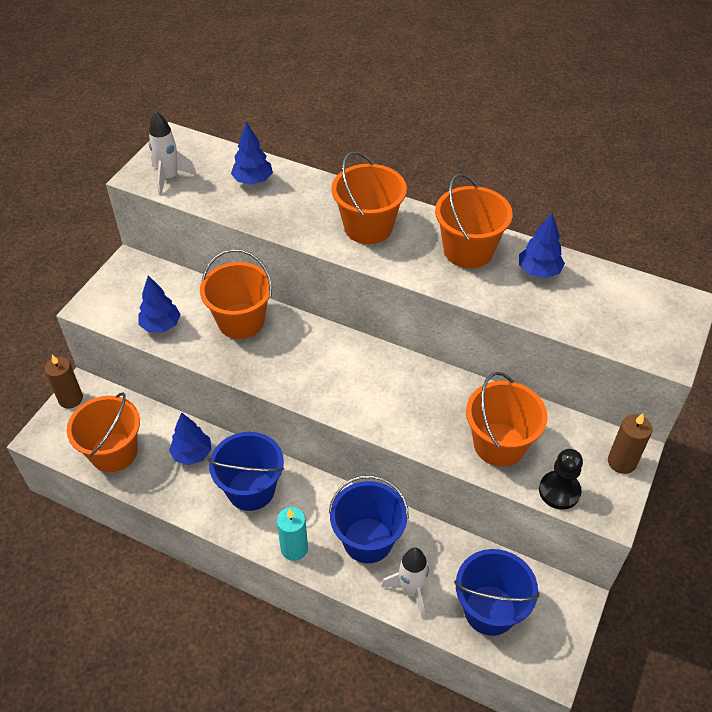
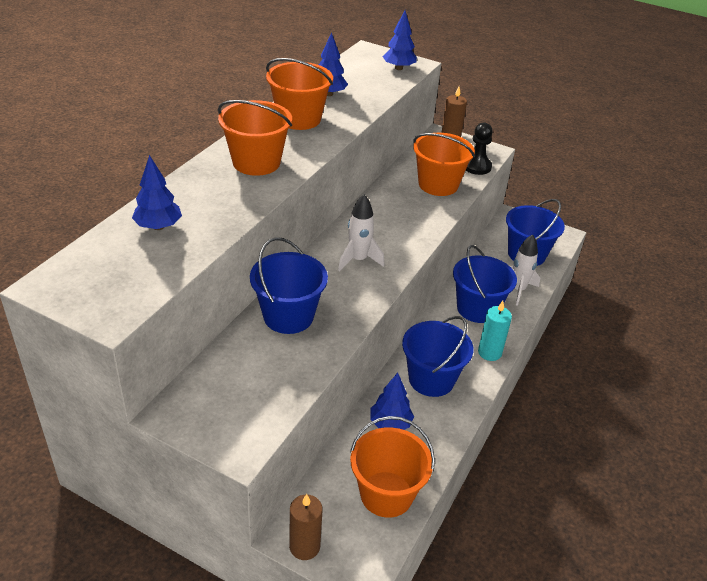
camera: 90 degrees left, 10 degrees down
(161, 325) = (284, 380): blue tree -> blue tree (398, 68)
(169, 178) = (127, 290): white rocket -> white rocket (358, 260)
(241, 321) = (288, 316): orange bucket -> blue bucket

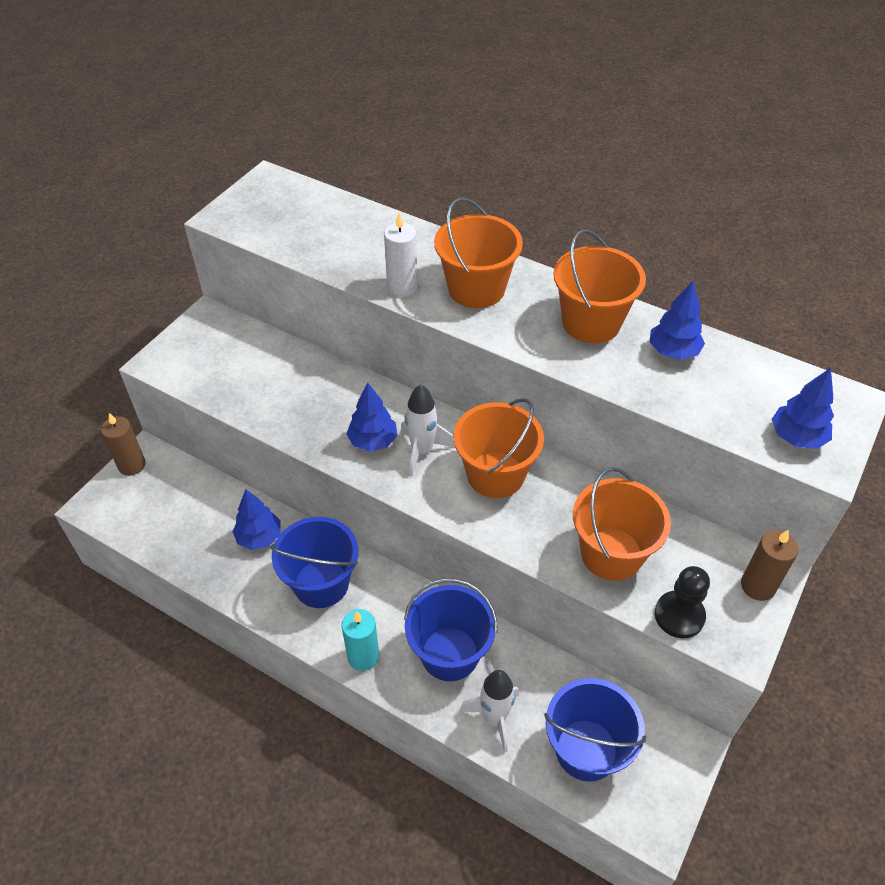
camera: 95 degrees right, 10 degrees up
(158, 226) = (350, 229): blue tree -> blue tree (373, 441)
(249, 197) = (402, 287): none -> white candle
(288, 316) = (324, 389): blue bucket -> none
(386, 494) = (172, 529): orange bucket -> orange bucket (495, 474)

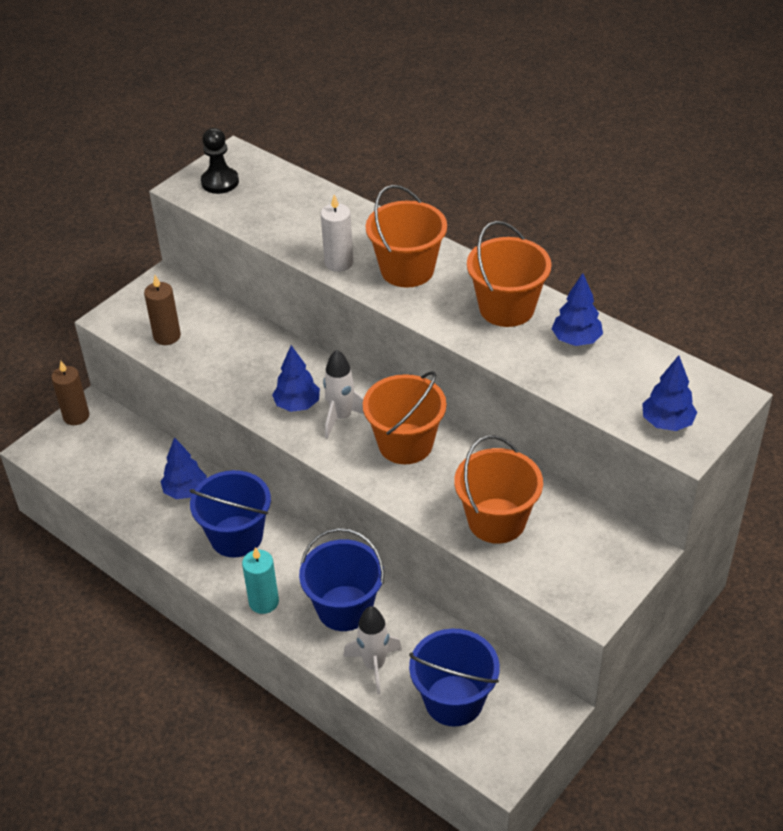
camera: 10 degrees right, 5 degrees down
(679, 615) = (545, 577): black pawn -> black pawn (220, 182)
(757, 586) = (626, 561): brown candle -> brown candle (167, 336)

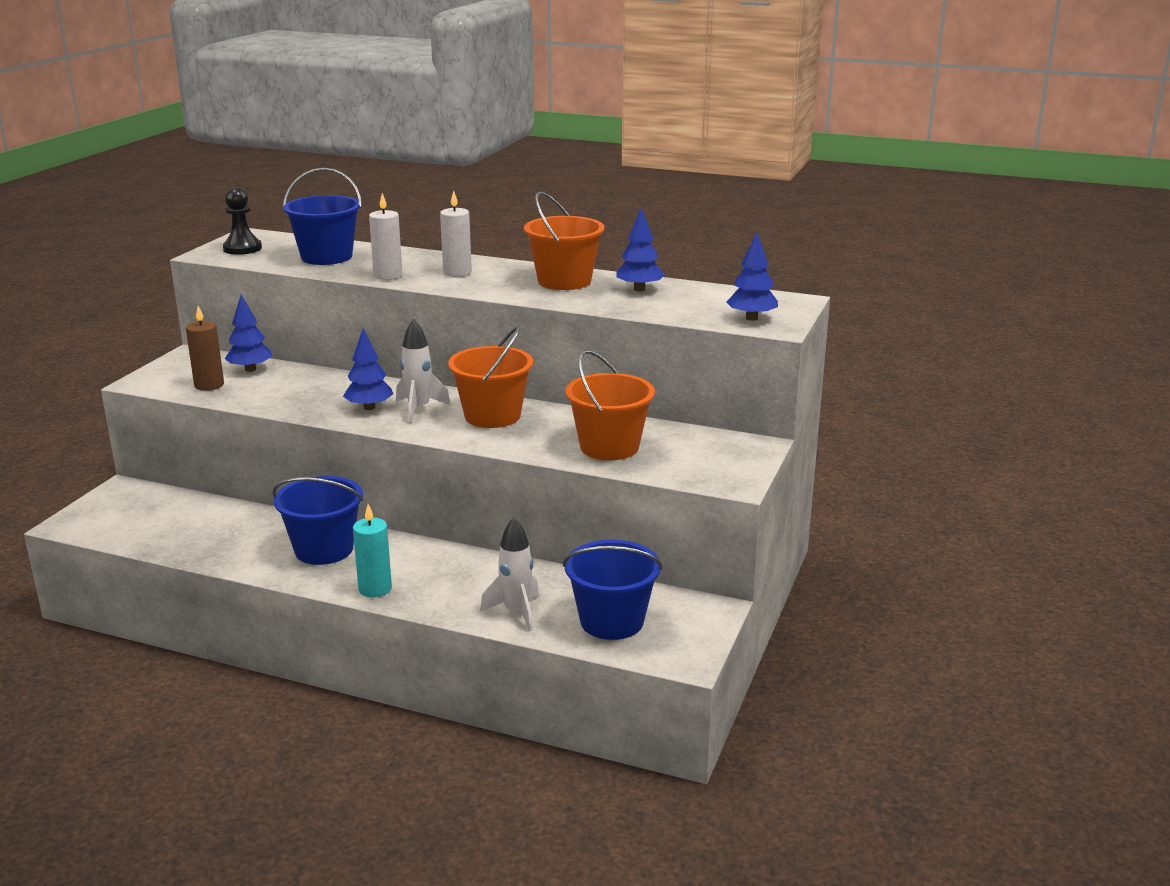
camera: 20 degrees left, 20 degrees down
(76, 416) = (107, 496): brown candle -> none
(185, 491) = (253, 528): blue tree -> blue tree (250, 369)
(344, 608) = (464, 579): blue bucket -> blue bucket (326, 257)
(407, 270) = (457, 272): orange bucket -> white candle

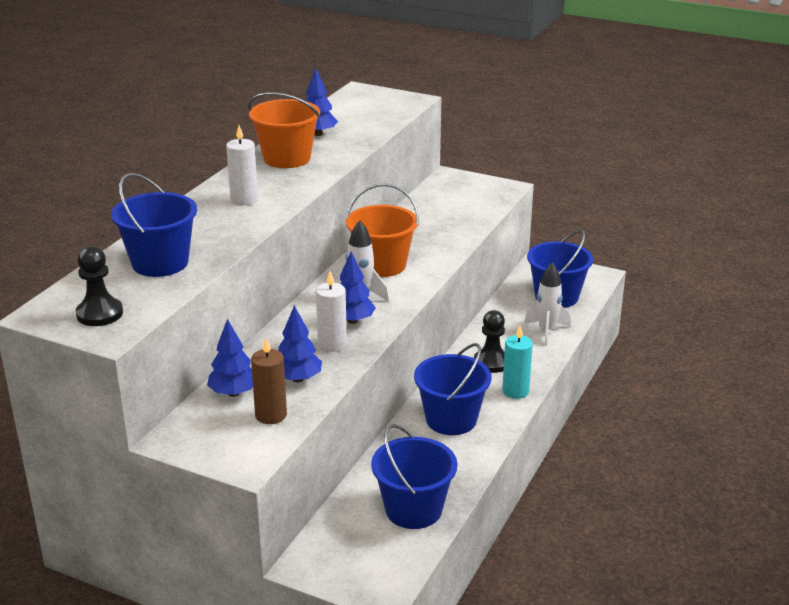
camera: 85 degrees left, 5 degrees up
(176, 534) = (413, 510): none -> blue bucket
(388, 275) = (239, 230): white candle -> white candle (332, 344)
(440, 572) = (491, 362): none -> black pawn
(609, 447) = (447, 223): orange bucket -> none
(751, 318) = (394, 105): blue tree -> blue tree (298, 379)

